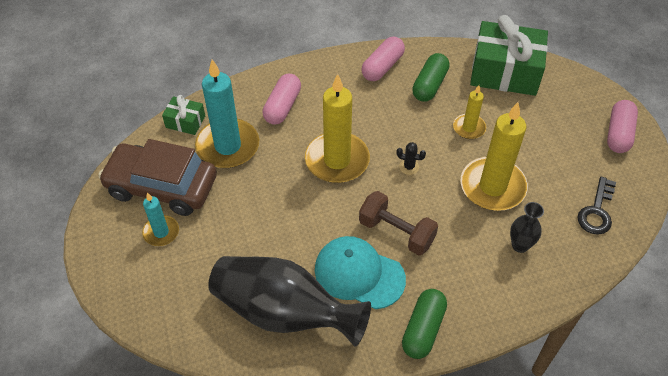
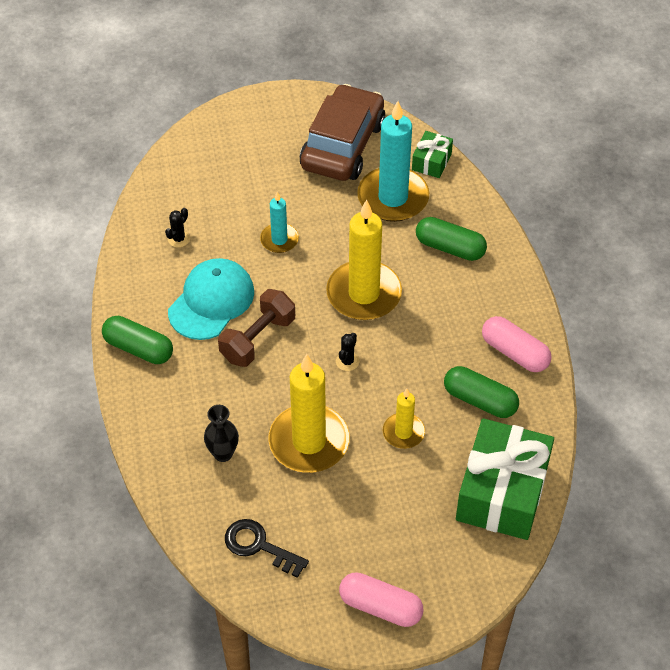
camera: 95 degrees right, 0 degrees up
(161, 232) = (286, 146): turquoise candle -> turquoise candle (279, 240)
(282, 106) = (450, 247): pink capsule -> green capsule
(284, 312) = (178, 239): black vase -> black cactus

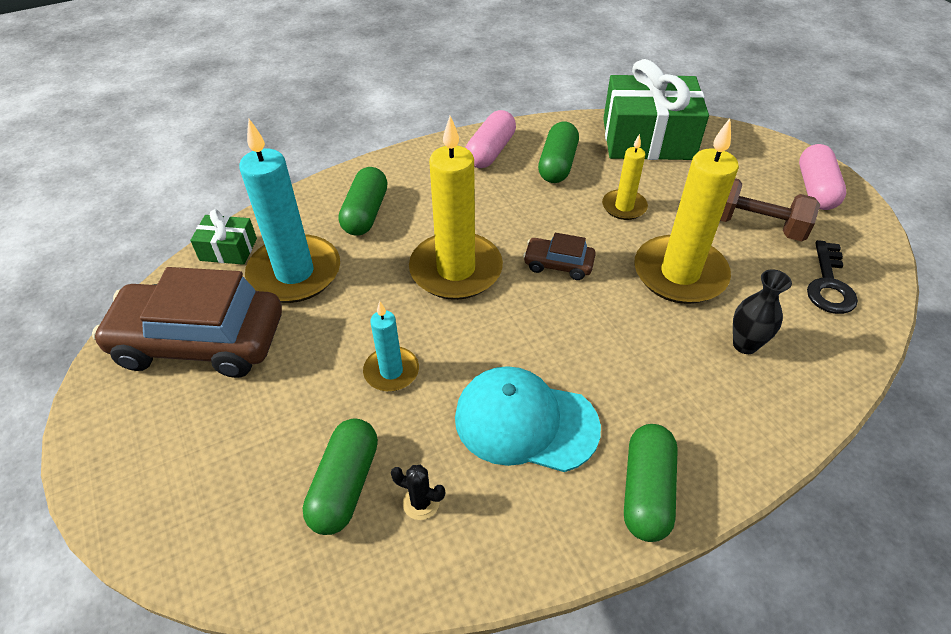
camera: 105 degrees left, 5 degrees down
(204, 207) = (345, 485): none -> green capsule
(258, 339) = (565, 353): brown dumbbell -> brown dumbbell (755, 226)
(347, 361) = (558, 264): black cactus -> brown car

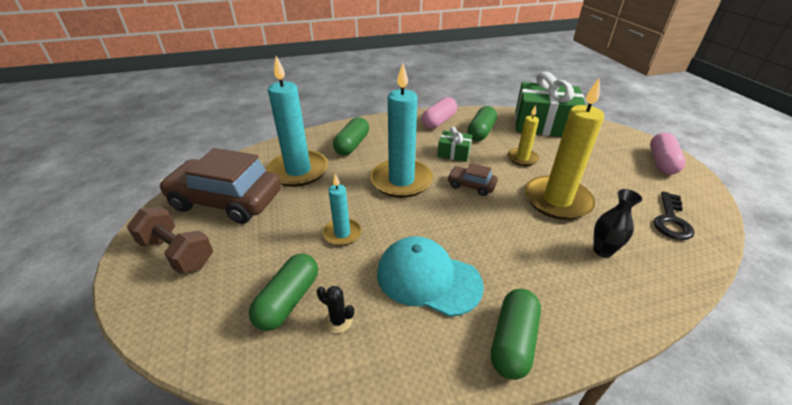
camera: 10 degrees right, 10 degrees down
(228, 249) = (263, 154): green gift -> green gift (454, 153)
(456, 270) = (401, 181): yellow candle -> turquoise candle
(755, 226) = (615, 178): brown dumbbell -> brown dumbbell (177, 253)

